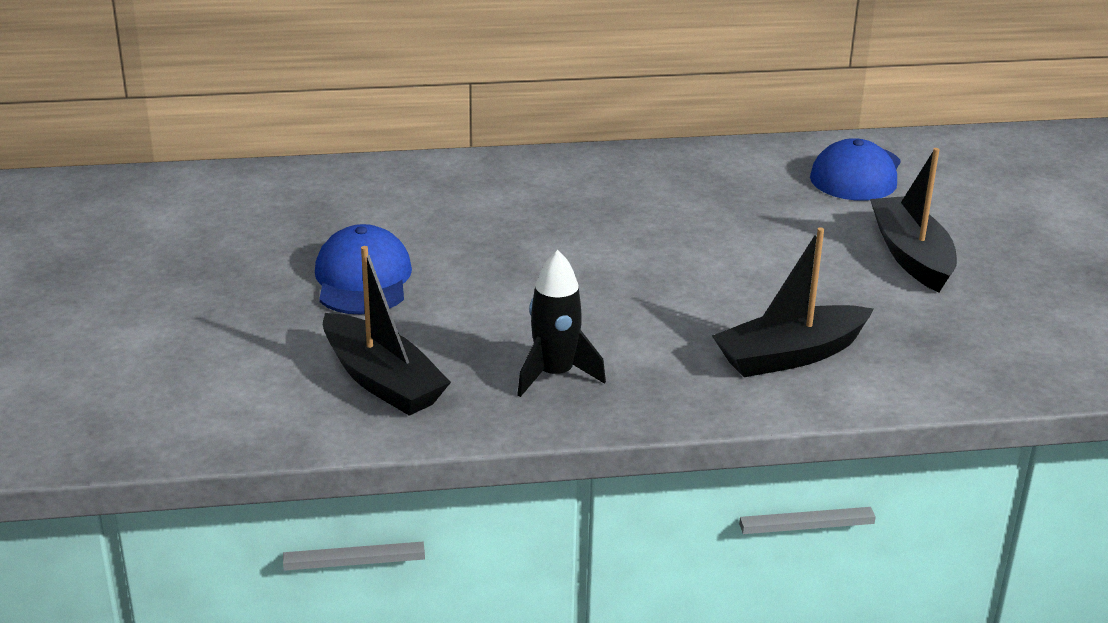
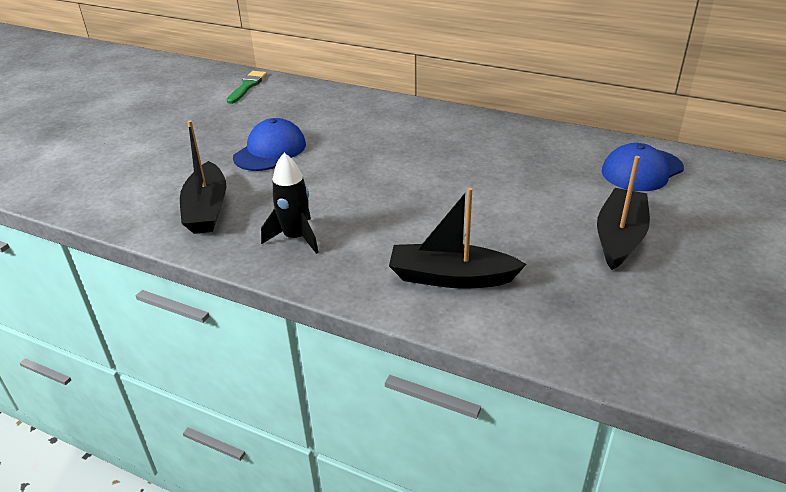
camera: 35 degrees right, 5 degrees up
(185, 195) = (247, 86): none -> green brush

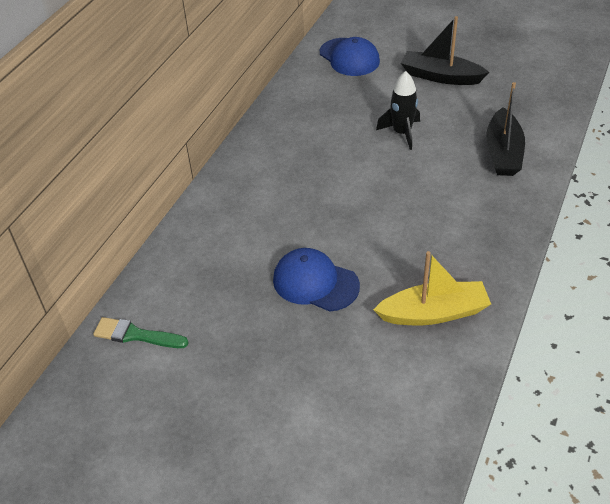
camera: 90 degrees left, 10 degrees up
(207, 209) = (433, 313): black boat -> yellow boat
(296, 238) = (470, 241): black rocket -> black rocket (402, 133)

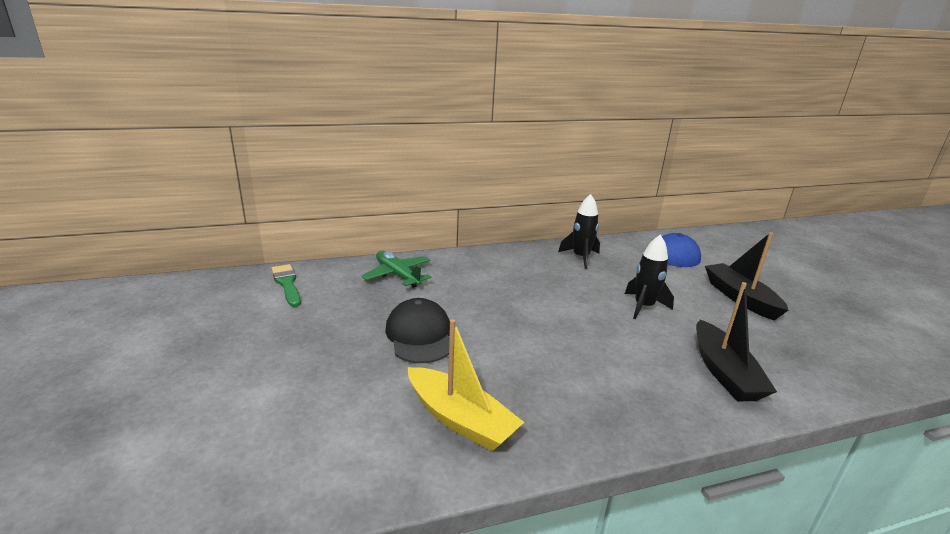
camera: 45 degrees right, 20 degrees down
(203, 248) = (397, 275): none -> green plane
(299, 115) = (580, 257): none -> black rocket
(315, 282) = (420, 335): blue cap -> black cap
(503, 152) = (724, 372): black boat -> black boat turned 60 degrees counterclockwise

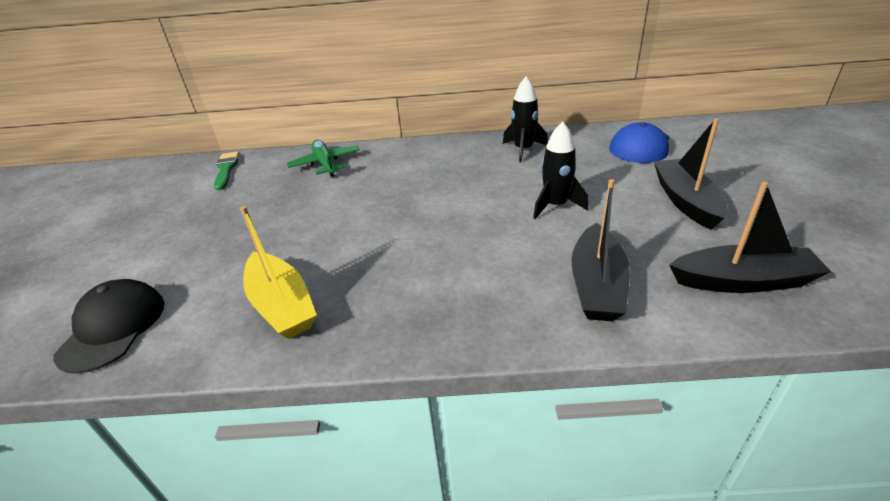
camera: 20 degrees right, 10 degrees up
(420, 335) = (304, 222): black cap -> black cap (113, 328)
(823, 359) = (742, 281): none -> black boat

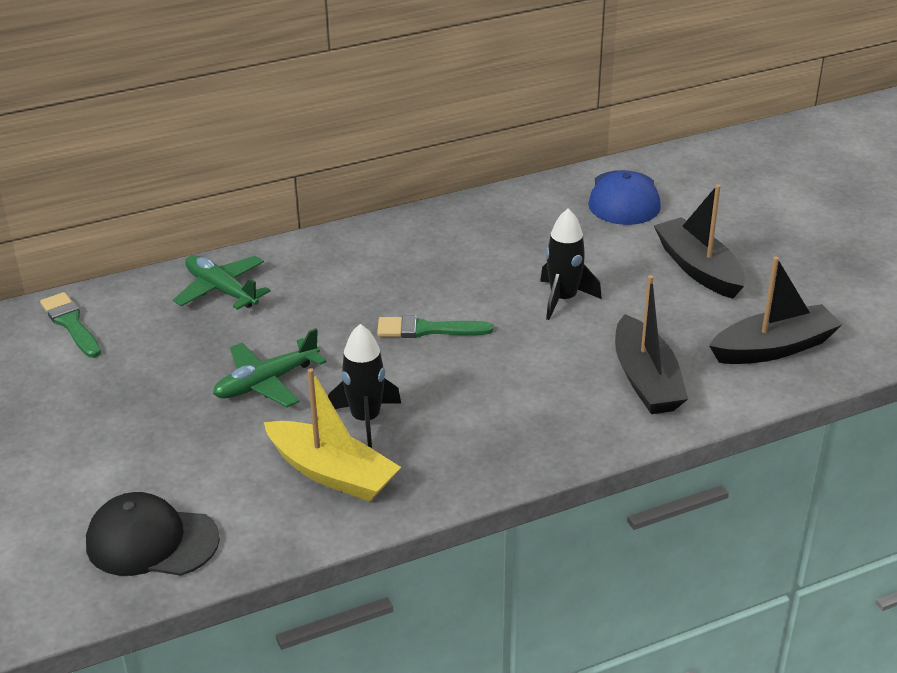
camera: 25 degrees left, 0 degrees up
(113, 328) = (151, 541): black cap -> black cap turned 60 degrees counterclockwise
(299, 225) = (266, 383): none -> green plane
(437, 210) = (427, 329): none -> green brush
(523, 150) = (484, 226): black rocket -> black rocket (366, 419)

